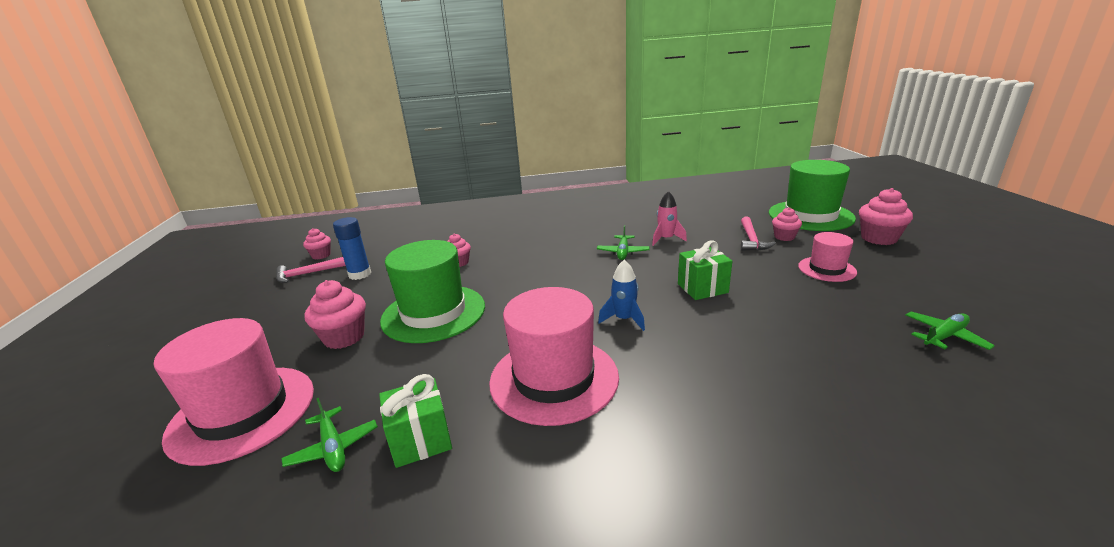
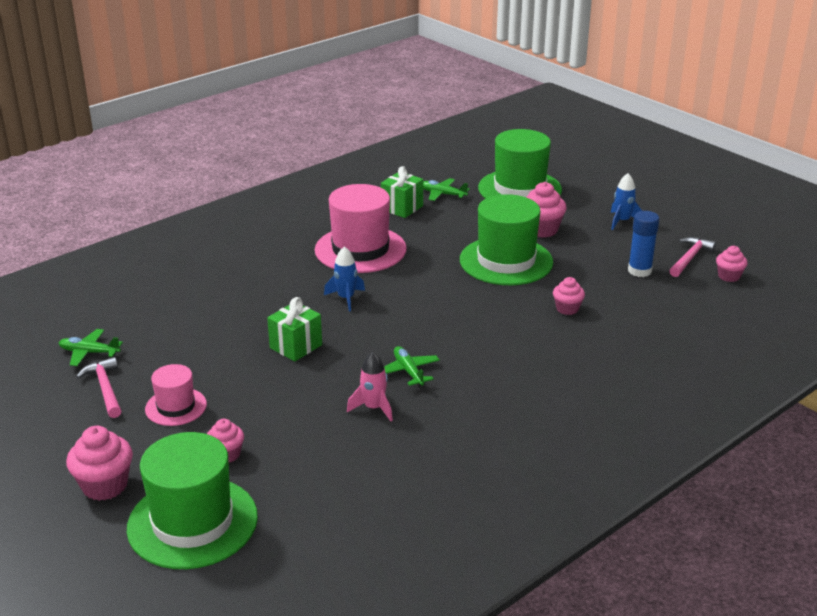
camera: 145 degrees right, 5 degrees up
(242, 412) = (519, 189): pink hat -> green hat
(267, 322) = (622, 221): none -> blue rocket
(751, 240) = (267, 436): pink hammer -> pink hammer (105, 388)
(944, 336) = (89, 352): green plane -> green plane turned 75 degrees clockwise

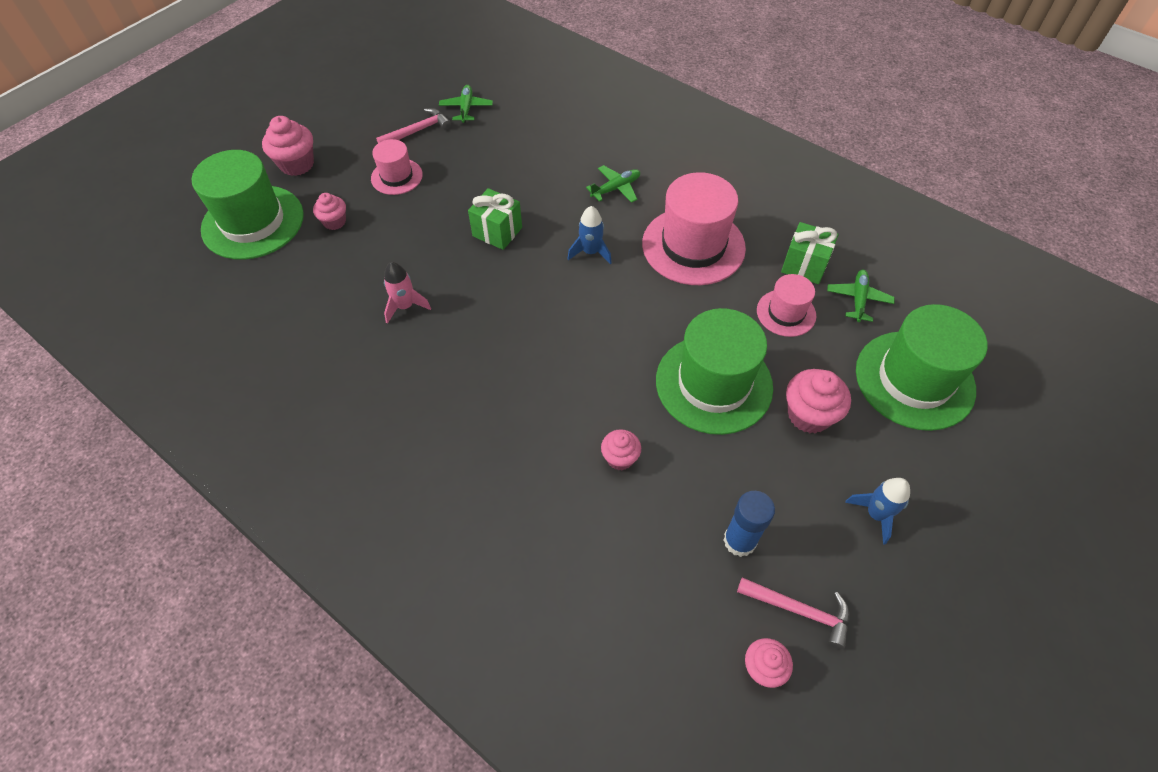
camera: 80 degrees right, 25 degrees up
(408, 371) = (468, 323): green plane -> green plane (616, 188)
(446, 223) = (786, 313): none -> pink hat

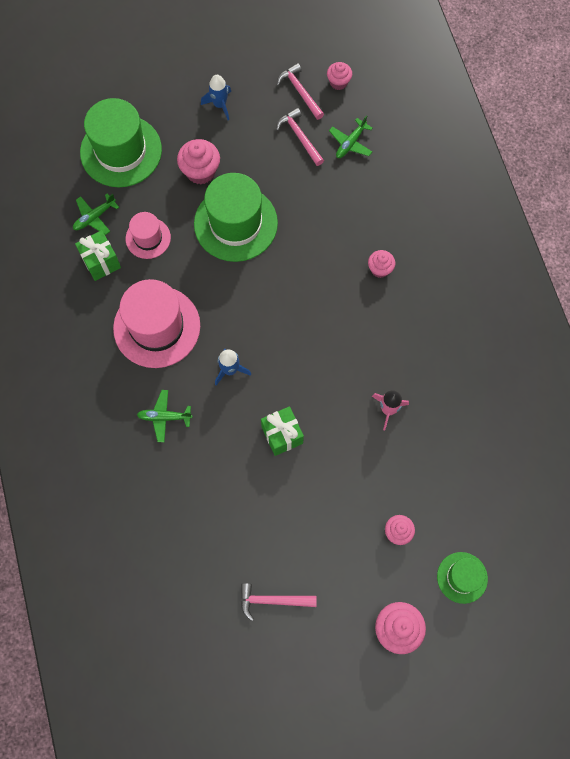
camera: 145 degrees left, 15 degrees up
(253, 222) = (462, 577): green hat -> green hat, size x0.54
(396, 177) = (322, 552): pink hat -> none
(466, 108) = (212, 602): green plane -> green plane (350, 143)
(620, 458) = (326, 216): pink cupcake -> pink cupcake (380, 269)
(739, 541) = (300, 137): blue glue stick -> pink hammer

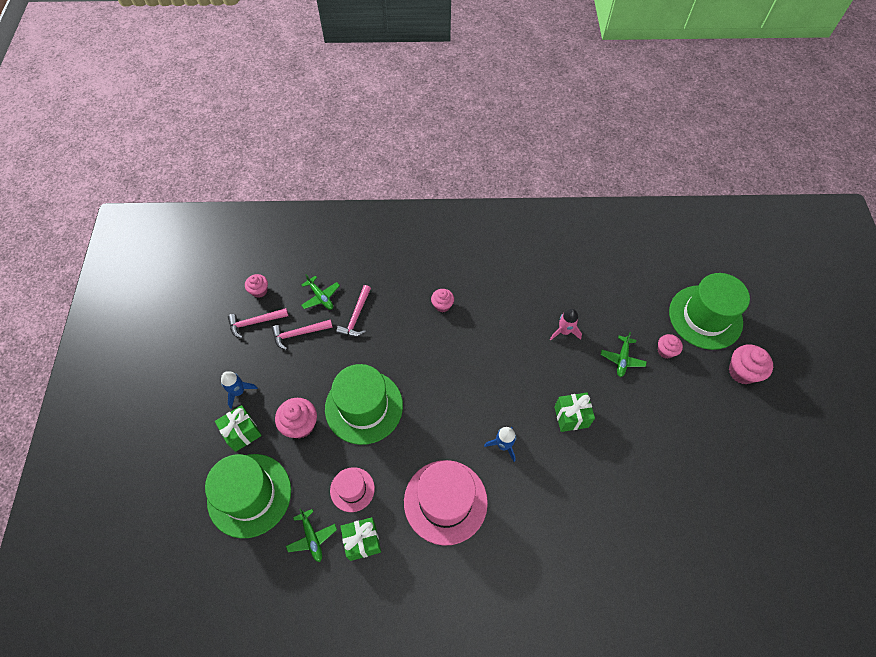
camera: 75 degrees left, 10 degrees down
(164, 417) = (536, 515): green plane -> green plane (622, 359)
(179, 123) = (242, 433): none -> green gift
(272, 600) = (713, 460): pink hammer -> pink hammer (356, 316)
(462, 577) = (705, 317): green hat -> green hat, size x1.86

